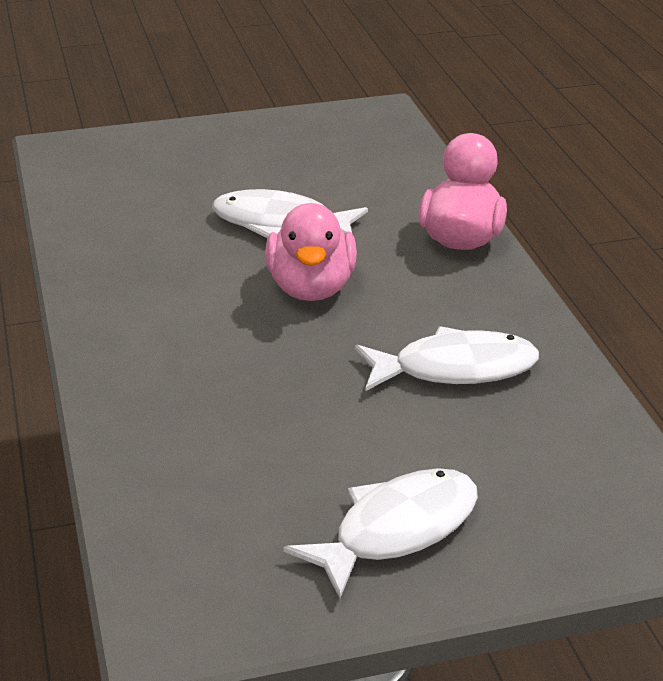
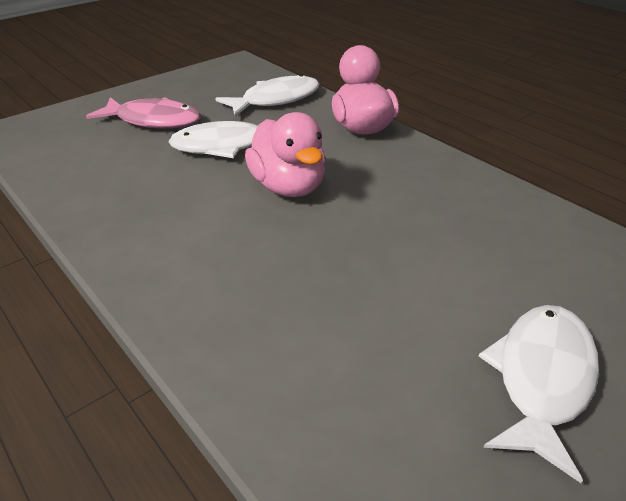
camera: 25 degrees left, 5 degrees up
(220, 172) = (154, 120): none -> pink fish
(455, 369) = (445, 219): white fish -> white fish (275, 100)

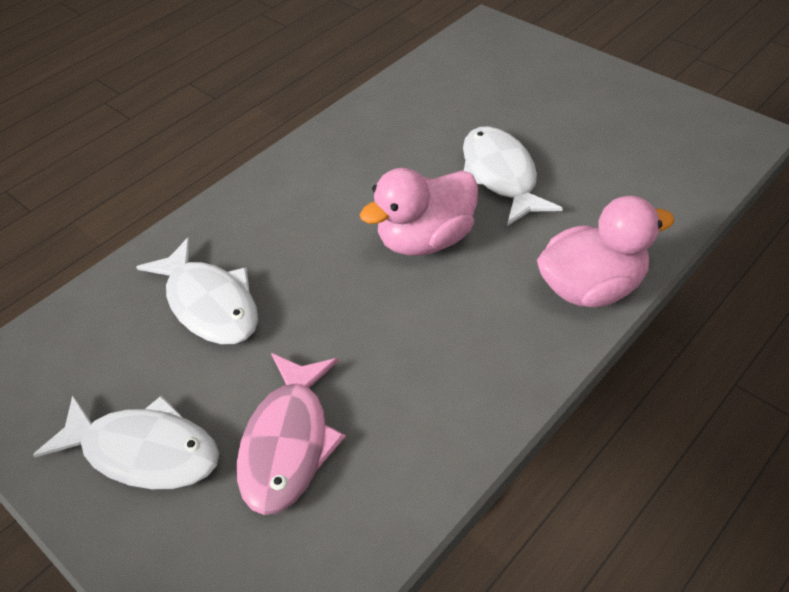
camera: 85 degrees right, 10 degrees up
(154, 120) = (540, 108): pink fish -> pink fish (288, 443)
(275, 100) = (640, 192): white fish -> white fish (210, 304)

